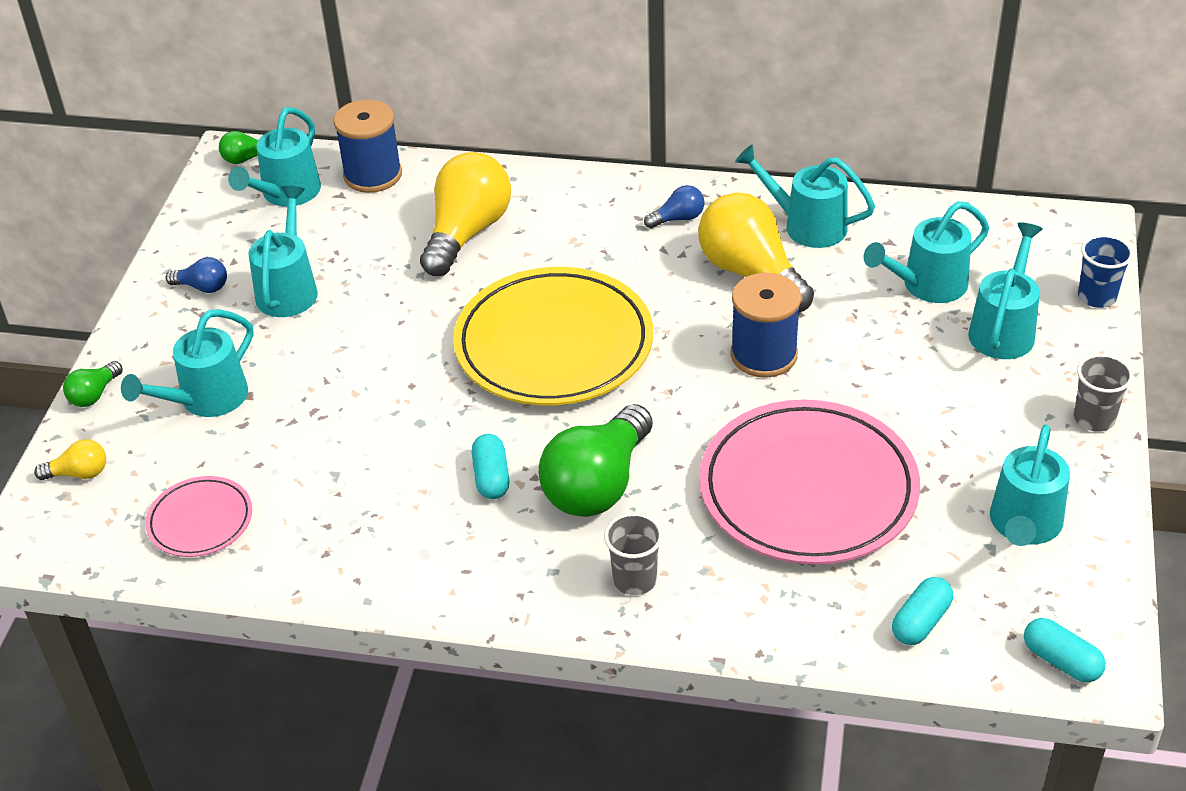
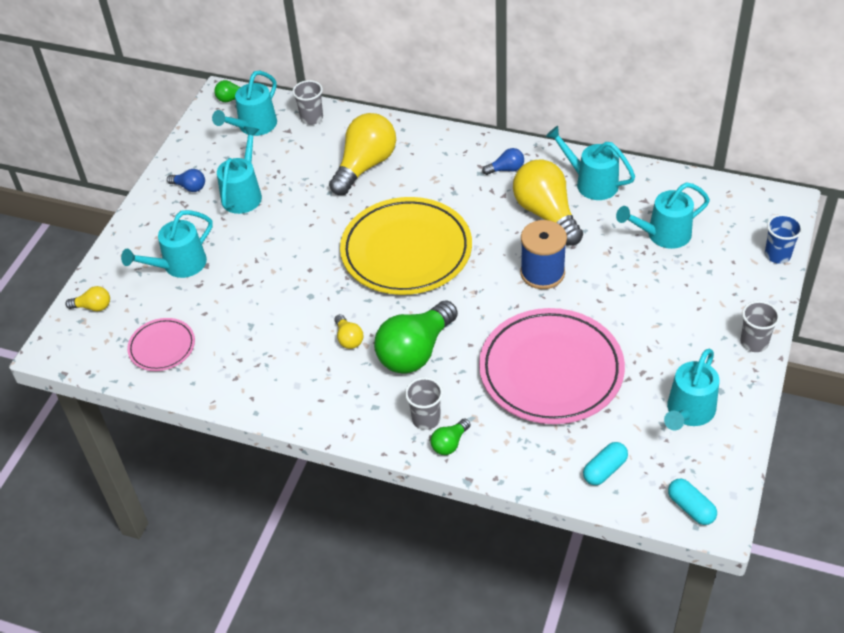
camera: 10 degrees right, 5 degrees up
(94, 394) = (110, 254): green light bulb -> green light bulb (449, 443)
(373, 175) = (311, 118): blue spool -> grey cup
(491, 477) = (348, 338): turquoise capsule -> yellow light bulb
(1004, 328) = (708, 271): turquoise watering can -> none

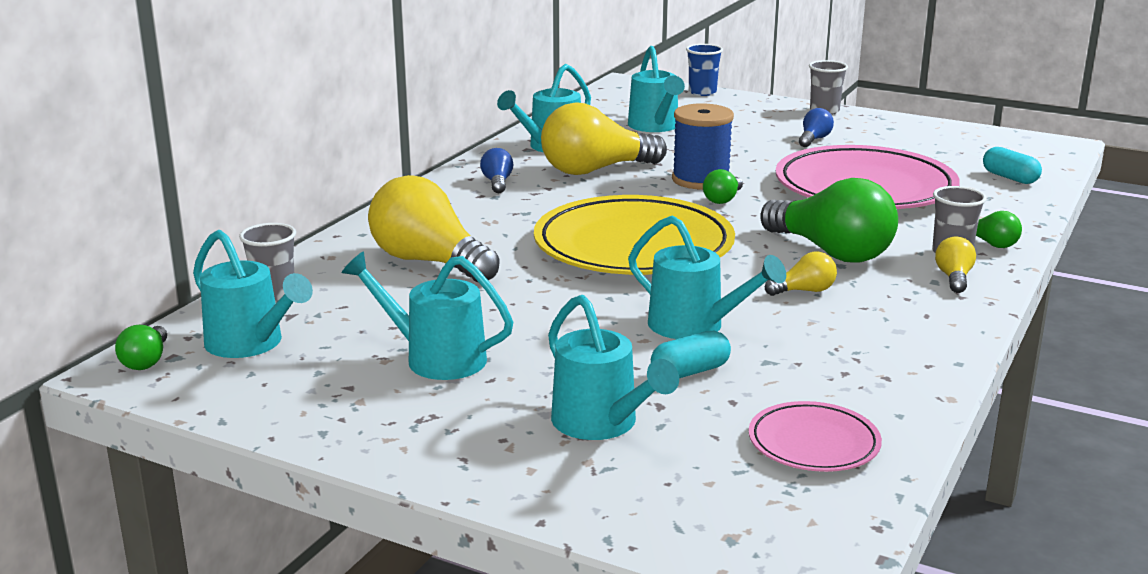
camera: 85 degrees left, 25 degrees down
(93, 307) = (693, 523): yellow light bulb -> yellow light bulb (954, 278)
(190, 187) = (381, 410): blue light bulb -> blue light bulb (814, 139)
(503, 288) = (723, 199): none -> green light bulb
(688, 413) = (922, 141): turquoise watering can -> turquoise watering can (696, 326)
(691, 508) = (1049, 151): turquoise capsule -> turquoise capsule (690, 371)

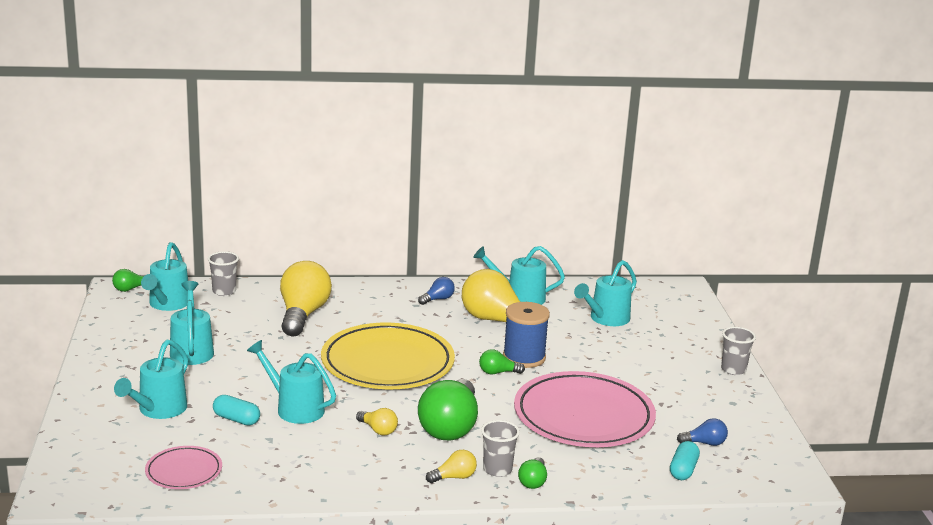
camera: 55 degrees right, 0 degrees up
(696, 326) = (294, 408): turquoise watering can -> turquoise watering can turned 120 degrees clockwise
(702, 92) = (706, 317): blue cup -> none
(814, 139) = (661, 379): blue light bulb -> blue light bulb (704, 443)

